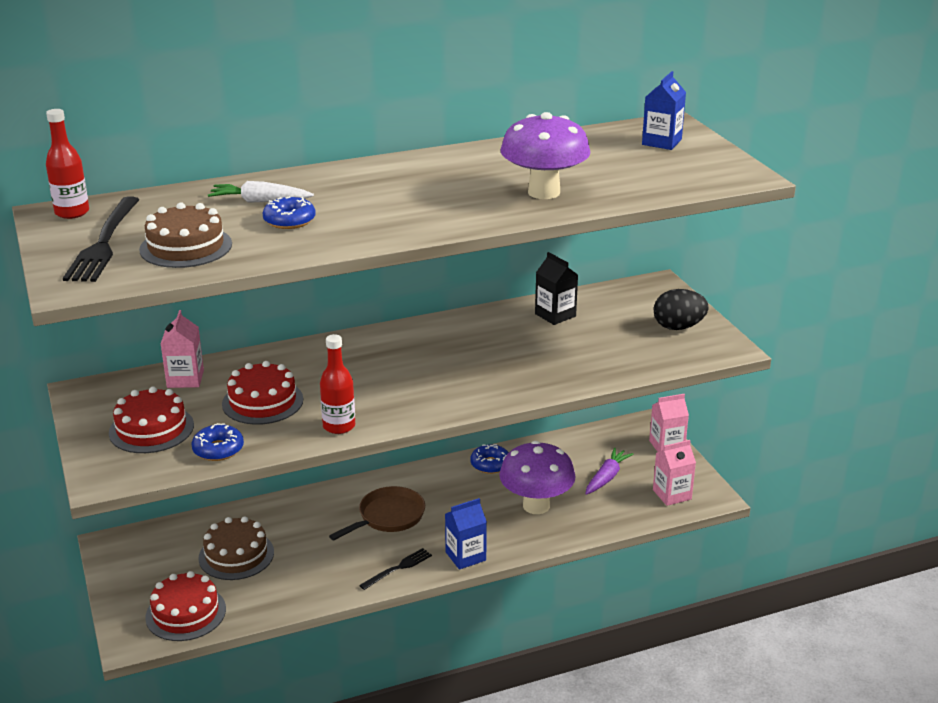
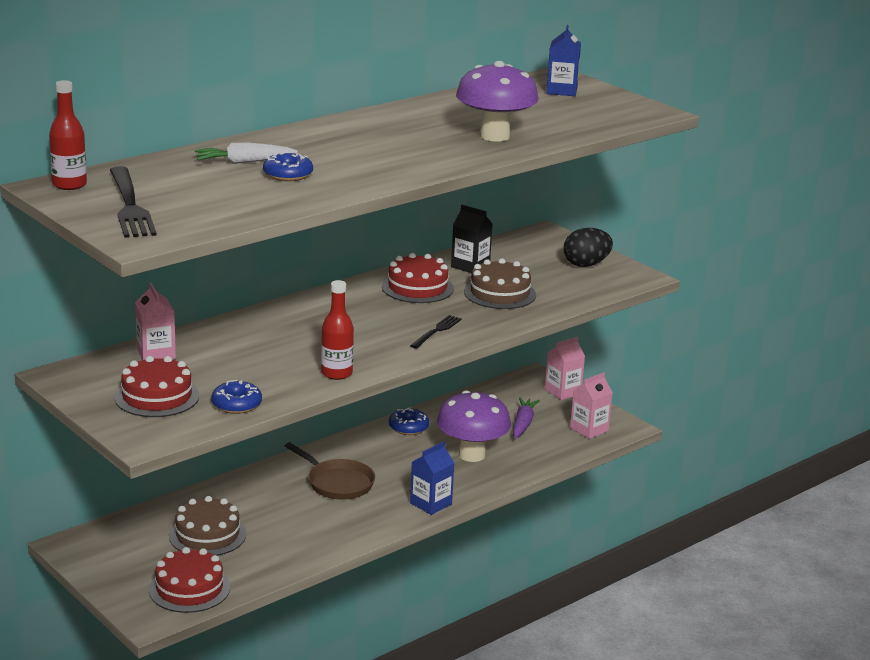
camera: 20 degrees left, 5 degrees down
(186, 247) = (212, 202): brown cake -> brown cake (500, 293)
(262, 402) = (248, 363): red cake -> red cake (417, 288)
(388, 517) = (337, 483): brown pan -> brown pan turned 105 degrees clockwise
(398, 568) = (373, 522): black fork -> black fork (437, 331)

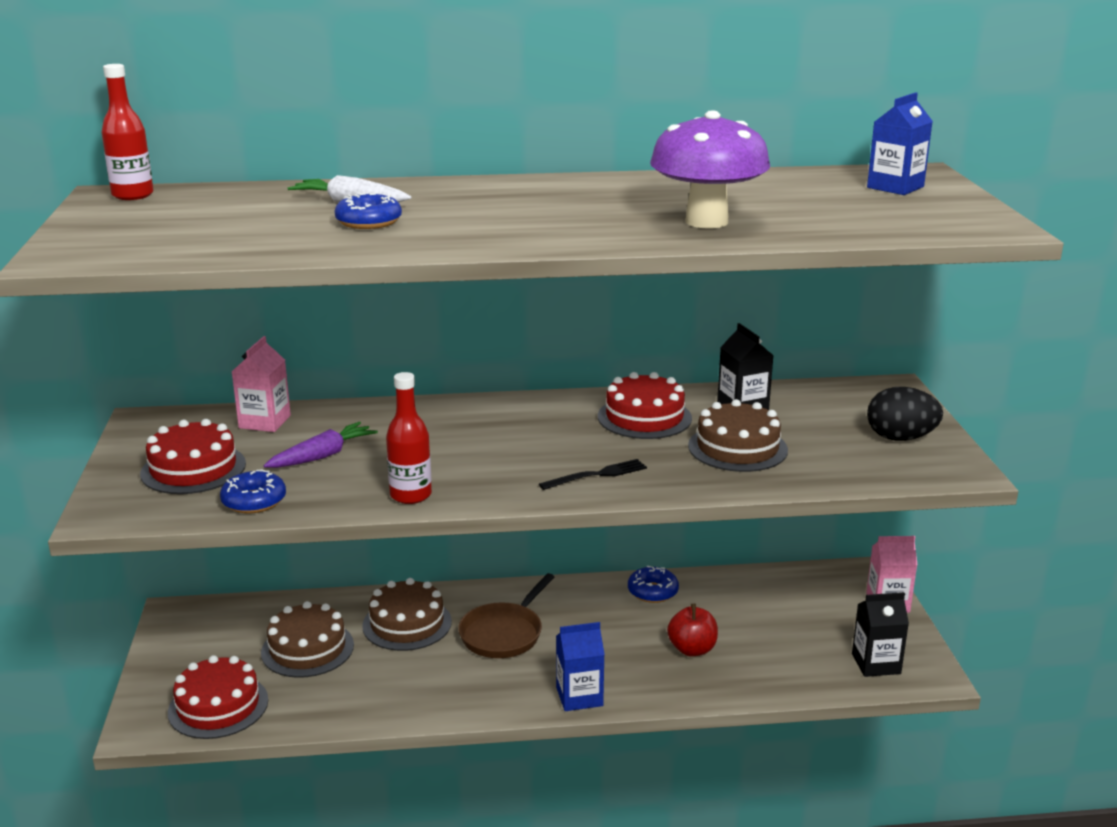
camera: 35 degrees right, 0 degrees up
(130, 206) = (139, 224): black fork -> none
(260, 497) = (407, 624): none -> brown cake
(337, 483) = (504, 634): brown pan -> brown pan turned 45 degrees clockwise
(472, 455) = (692, 649): purple mushroom -> red apple
(523, 424) = (795, 629): purple carrot -> purple carrot (322, 456)
(589, 429) = (876, 664): pink carton -> black carton

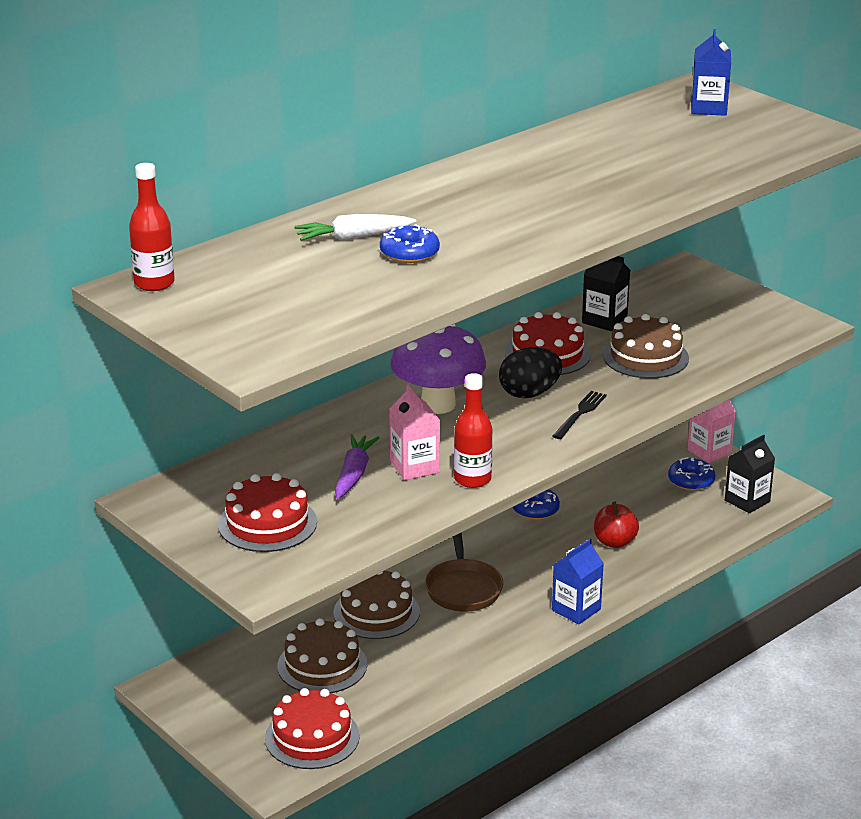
camera: 35 degrees left, 5 degrees up
(254, 501) = (362, 529): blue donut -> blue donut (691, 481)
(265, 422) = (255, 463): pink carton -> pink carton (414, 467)
(706, 222) = (642, 181): purple mushroom -> purple mushroom (438, 405)
(900, 438) = (740, 310): black egg -> black egg (529, 393)

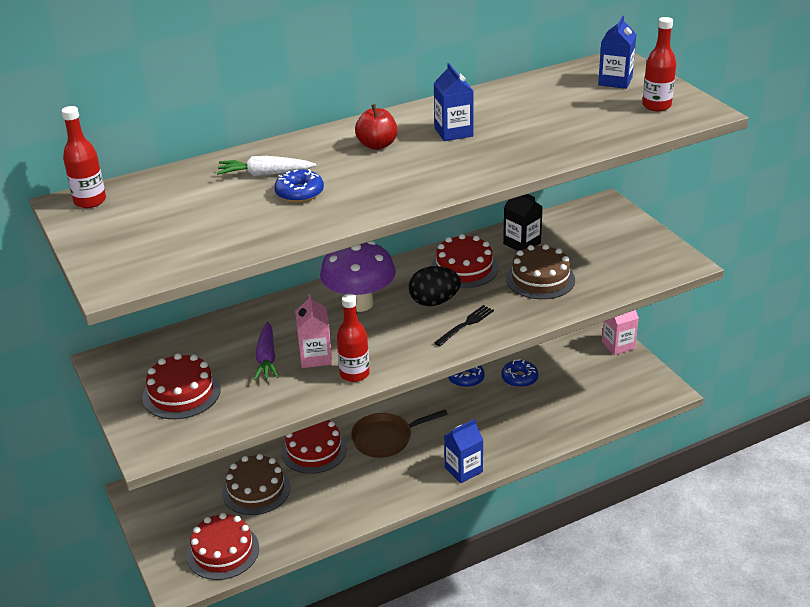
camera: 15 degrees right, 5 degrees up
(353, 474) = (266, 358): purple carrot -> purple carrot turned 150 degrees clockwise
(376, 612) = (314, 450): brown cake -> red cake
(463, 588) = (386, 438): brown pan -> brown pan turned 60 degrees clockwise
(551, 176) = (453, 132): none -> blue carton
(614, 542) = (515, 414): red apple -> red apple (377, 145)
(691, 481) = (594, 369): blue donut -> blue donut (519, 378)
(747, 501) = (632, 392): black carton -> none
(770, 131) = (656, 106): none -> red bottle

